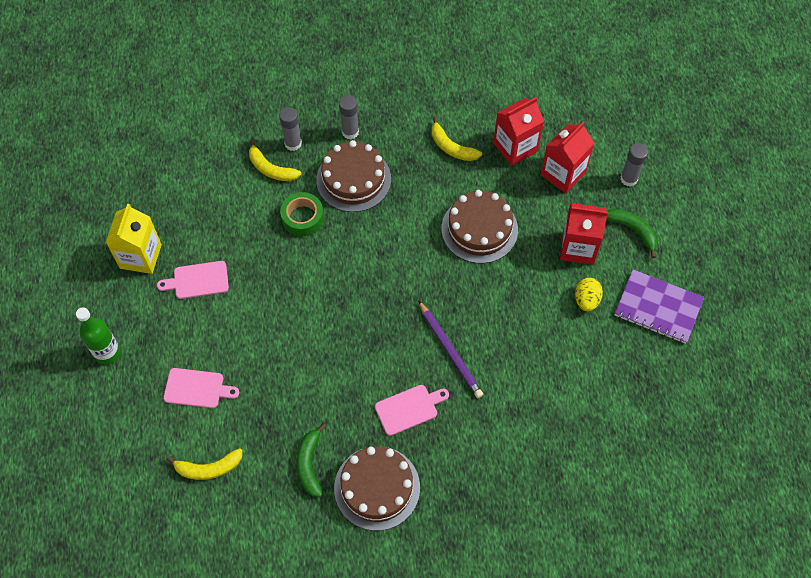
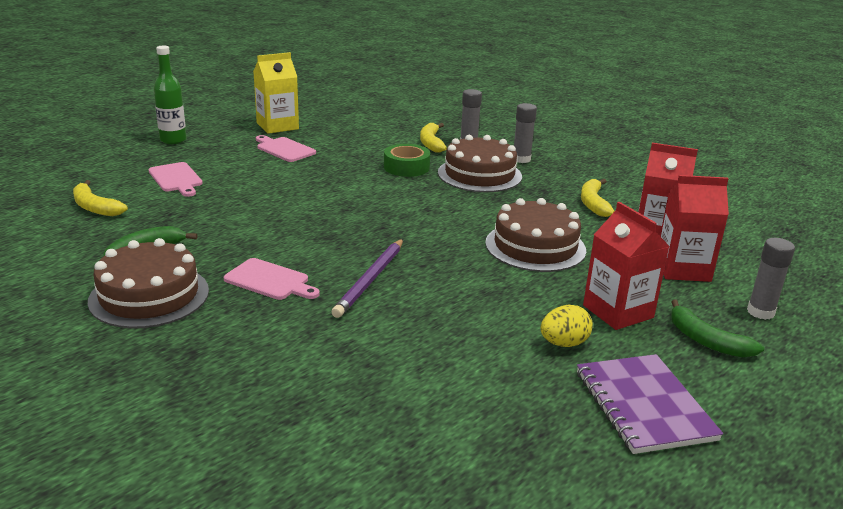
camera: 50 degrees right, 35 degrees down
(632, 230) = (706, 341): green banana -> green banana turned 135 degrees clockwise

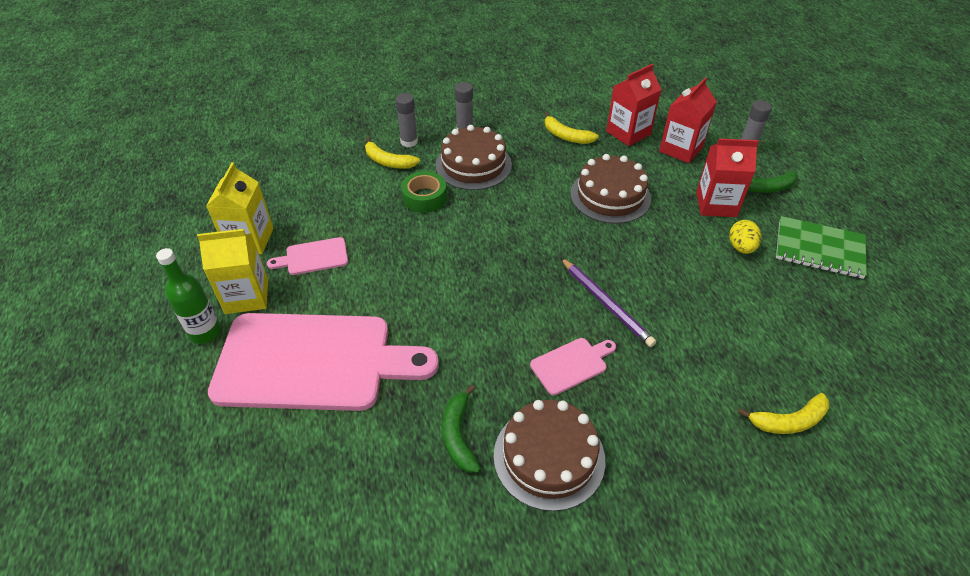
camera: 55 degrees left, 20 degrees up
(95, 207) = (328, 450): yellow banana -> yellow banana (789, 421)
(176, 179) = (313, 362): pink cutting board -> pink cutting board, size x2.43
(220, 141) = (247, 296): none -> yellow carton
(644, 405) = (819, 249): purple notebook -> green notebook

